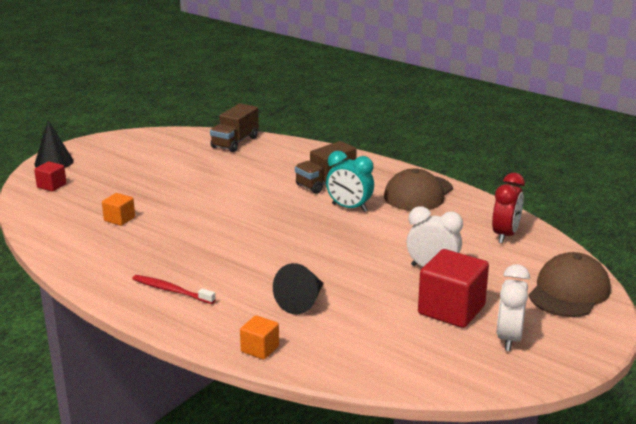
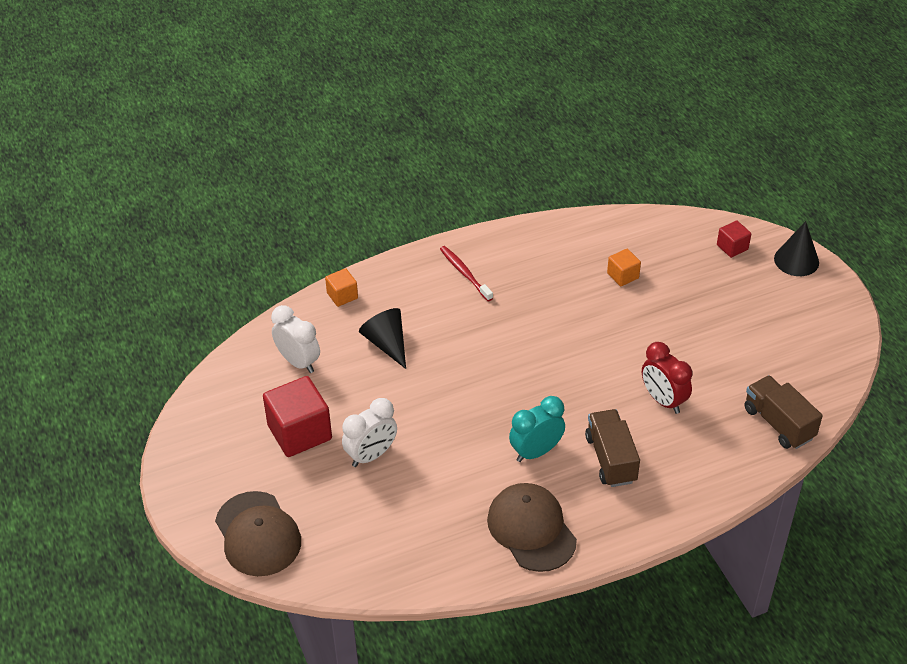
camera: 120 degrees right, 20 degrees up
(171, 290) = (464, 273): red toothbrush -> red toothbrush turned 90 degrees counterclockwise
(505, 235) = (388, 551): red clock -> red clock (663, 400)
(509, 339) = (232, 446): white clock -> white clock (298, 362)

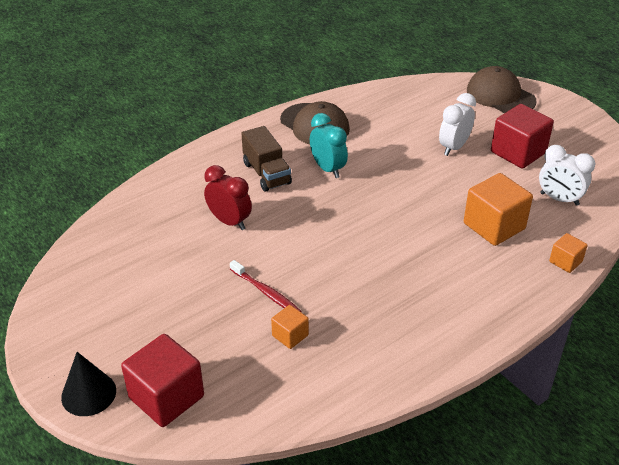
camera: 165 degrees right, 5 degrees down
(387, 344) = (494, 226): black cone -> orange cube
(464, 273) = (459, 307): red toothbrush -> red toothbrush (266, 292)
(536, 452) = (328, 169): turquoise clock -> turquoise clock turned 75 degrees counterclockwise
(732, 247) = (166, 397): red cube -> red cube, size x1.93
(778, 423) = (125, 220): brown truck -> none

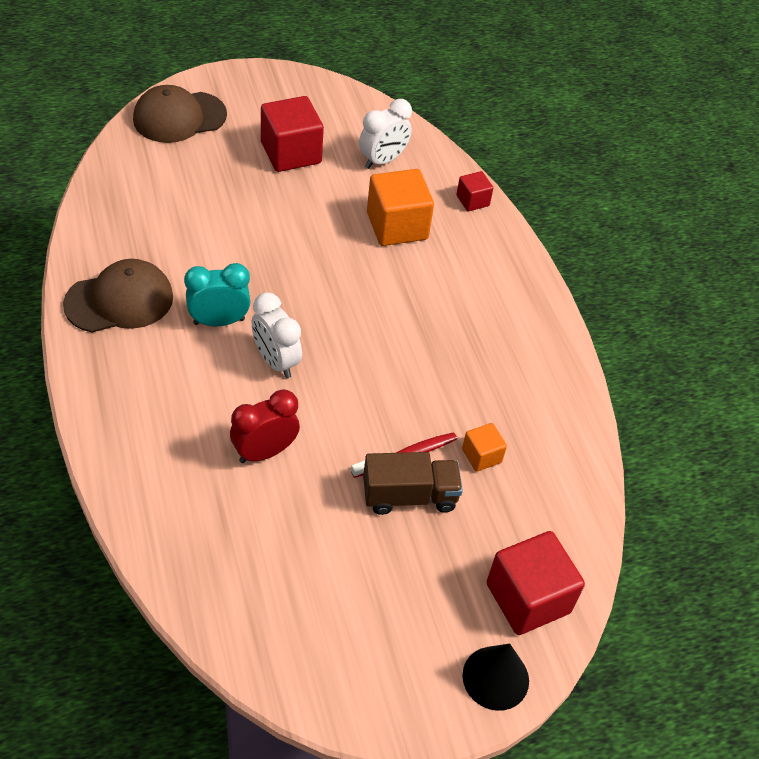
camera: 75 degrees left, 10 degrees up
(266, 173) = (191, 384): brown truck -> brown truck (409, 496)
(454, 147) = (249, 197): white clock -> white clock (276, 361)
(565, 262) = (472, 201): orange cube -> red cube

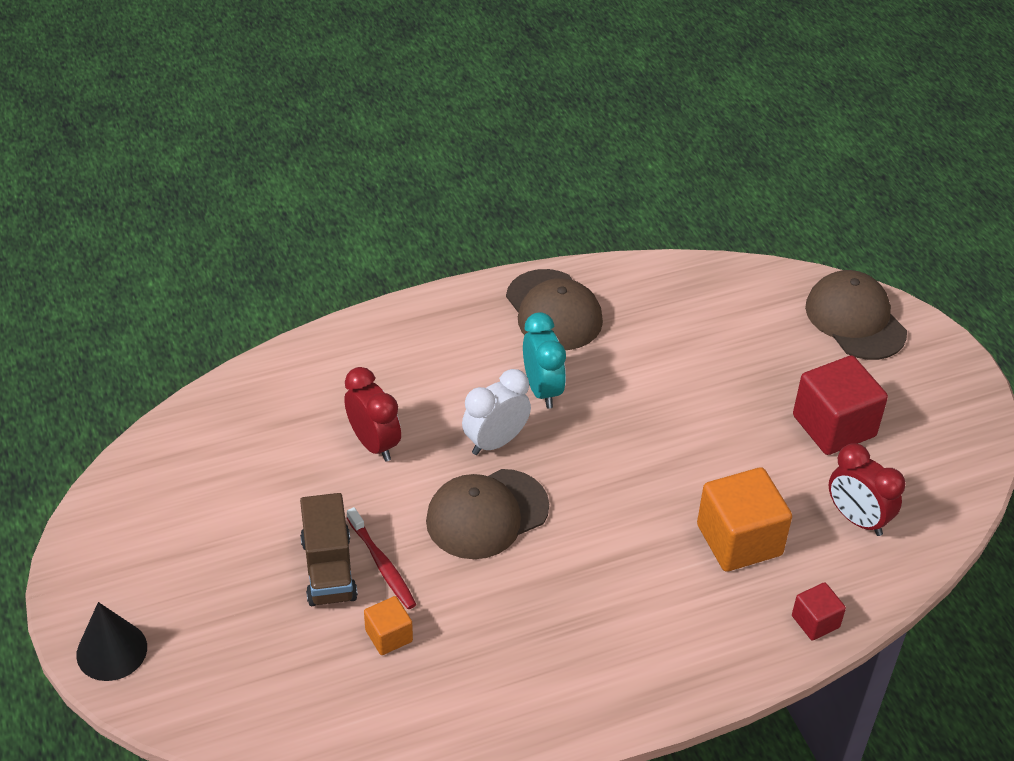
camera: 90 degrees right, 5 degrees down
(357, 376) = (487, 514): none -> brown cap
(382, 160) = (857, 519): white clock -> red clock
(528, 598) = (203, 681): red cube -> none

